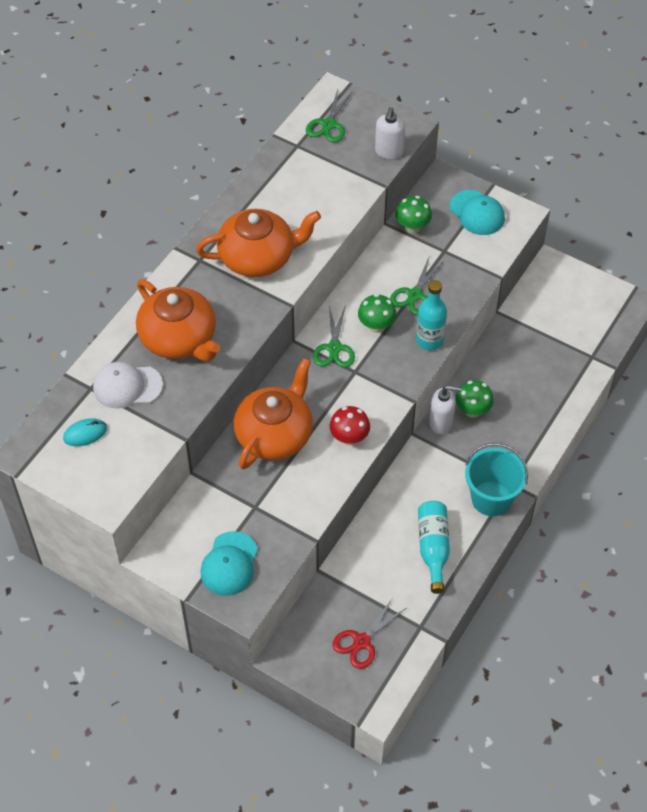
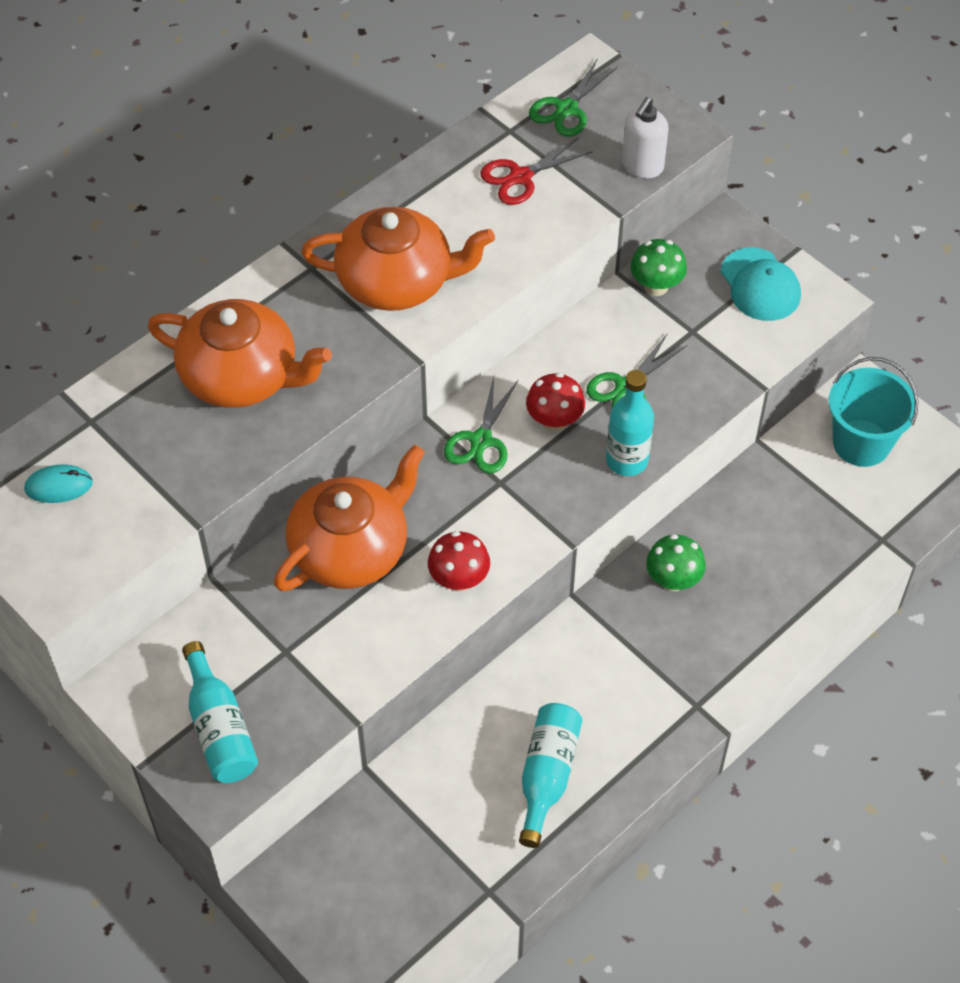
camera: 15 degrees right, 0 degrees up
(127, 386) = (143, 430): white cap -> none
(179, 338) = (242, 376): orange teapot -> orange teapot turned 45 degrees counterclockwise
(229, 564) = (219, 728): turquoise cap -> turquoise bottle
(362, 642) = (394, 892): red scissors -> red scissors (520, 177)
(376, 326) = (554, 421): green mushroom -> red mushroom
(441, 423) = (619, 588): white soap dispenser -> none
(491, 498) = (659, 721): turquoise bucket -> turquoise bucket (861, 443)

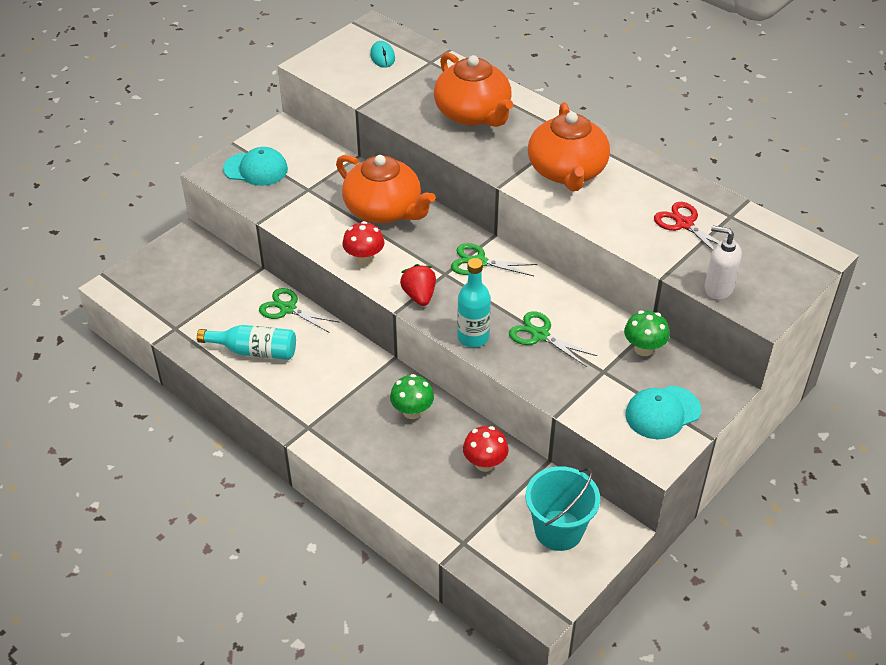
camera: 85 degrees right, 10 degrees down
(219, 728) = (256, 169): turquoise bottle -> turquoise cap
(242, 376) = (473, 113): orange teapot -> orange teapot turned 45 degrees counterclockwise
(542, 516) = (419, 296): none -> red strawberry
(554, 421) = (502, 298): red mushroom -> red mushroom (485, 463)
(566, 109) = (765, 245): green scissors -> green scissors (288, 309)

